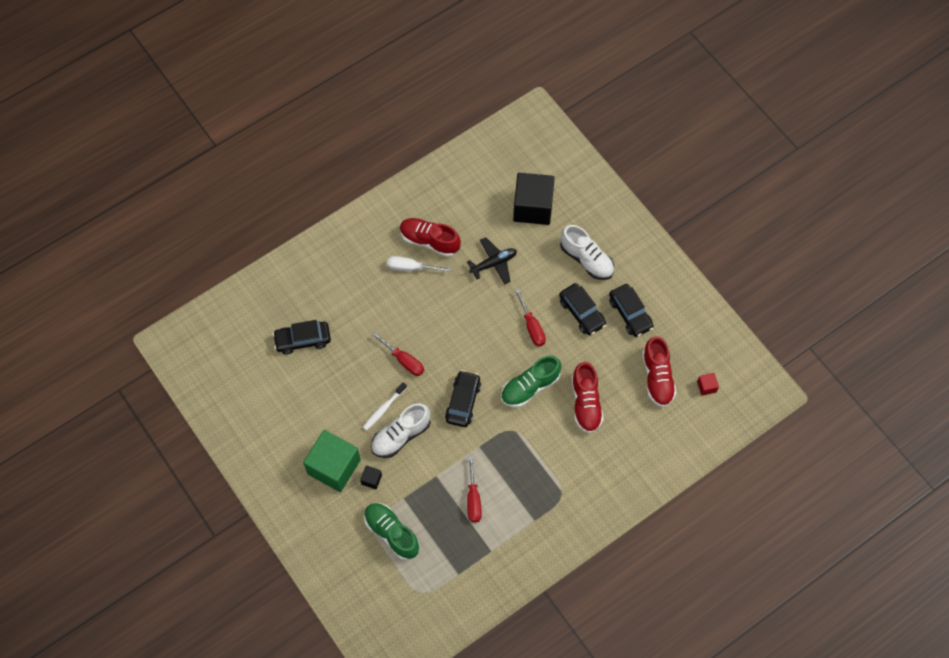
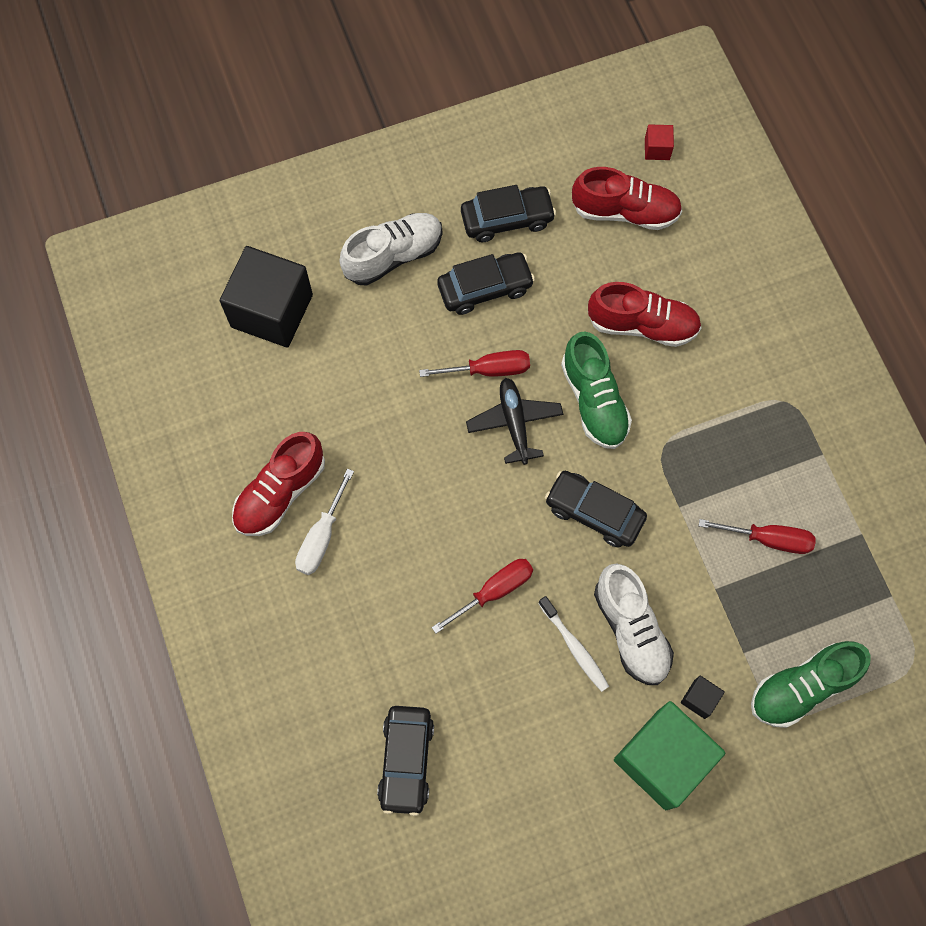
camera: 75 degrees left, 5 degrees up
(493, 263) = (356, 399): black plane -> black plane (514, 423)

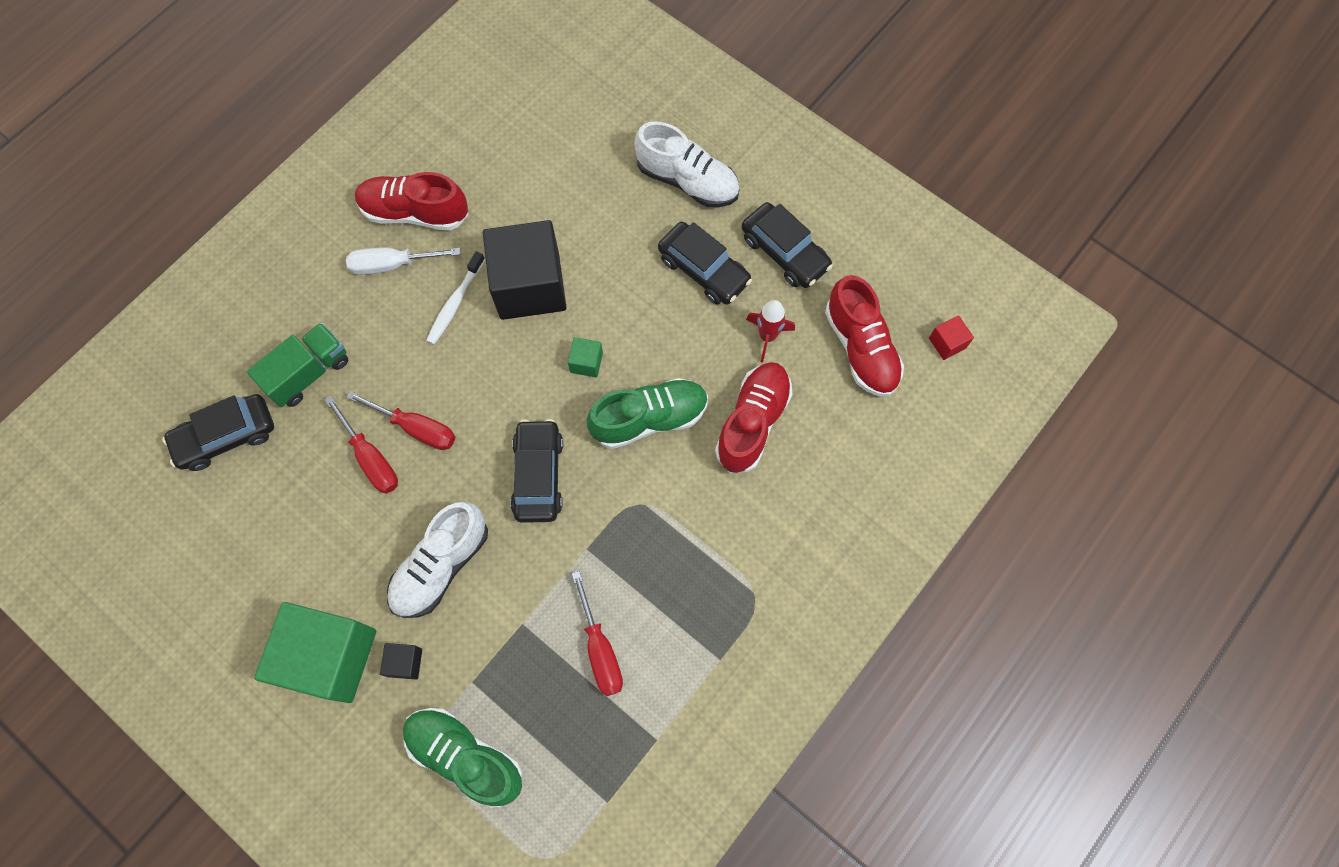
camera: 60 degrees right, 0 degrees up
(272, 311) = (576, 117): black cube -> black cube (530, 286)
(386, 659) = (308, 373): none -> green truck
(488, 370) = (625, 314): red screwdriver -> red screwdriver (371, 458)
(514, 423) = (586, 362): black plane -> green cube
(574, 273) = (767, 336): none -> red rocket
(574, 647) = (399, 524): white toothbrush -> white toothbrush (455, 303)
(594, 400) = (649, 419): green shoe -> green shoe turned 150 degrees counterclockwise
(642, 325) = (752, 422): red shoe -> red shoe turned 135 degrees counterclockwise

